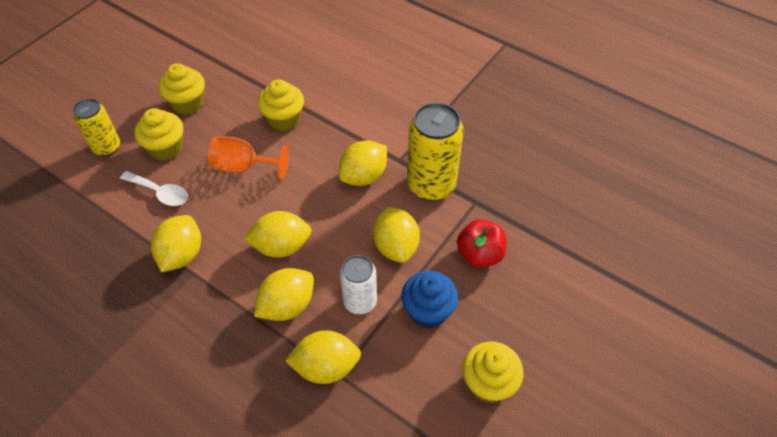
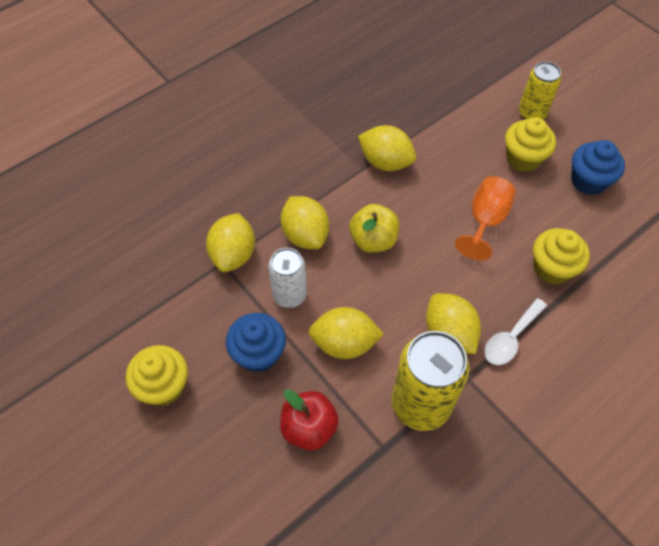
camera: 105 degrees right, 5 degrees up
(160, 193) = (464, 151): white spoon -> white spoon (511, 338)
(188, 103) = (588, 181): yellow cupcake -> blue cupcake
(281, 246) = (373, 240): yellow lemon -> yellow apple

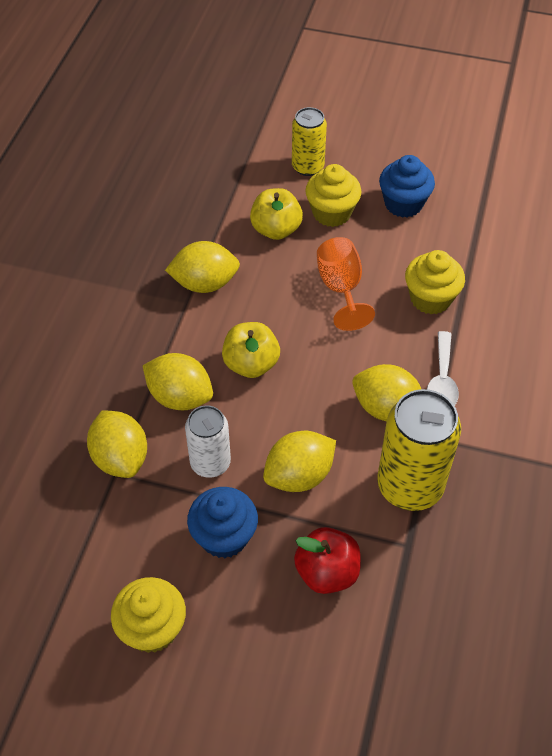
camera: 35 degrees left, 5 degrees down
(469, 149) = (276, 229): none -> yellow apple

